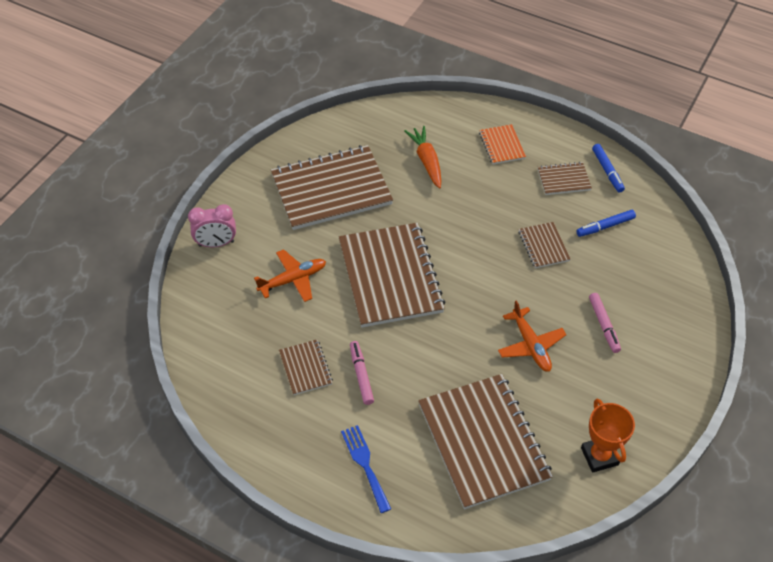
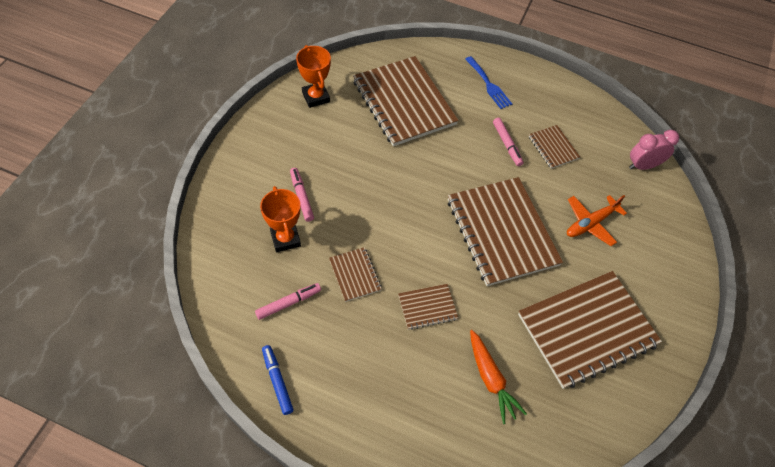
camera: 170 degrees right, 5 degrees up
(216, 243) = (677, 256): pink clock -> pink clock (643, 166)
(501, 145) = (404, 412): orange notebook -> none
(530, 345) = (368, 176): orange plane -> none
(563, 179) = (330, 364): brown notebook -> brown notebook (427, 307)
(605, 226) = (288, 303): blue marker -> pink marker
(615, 283) = (285, 239): none -> orange trophy

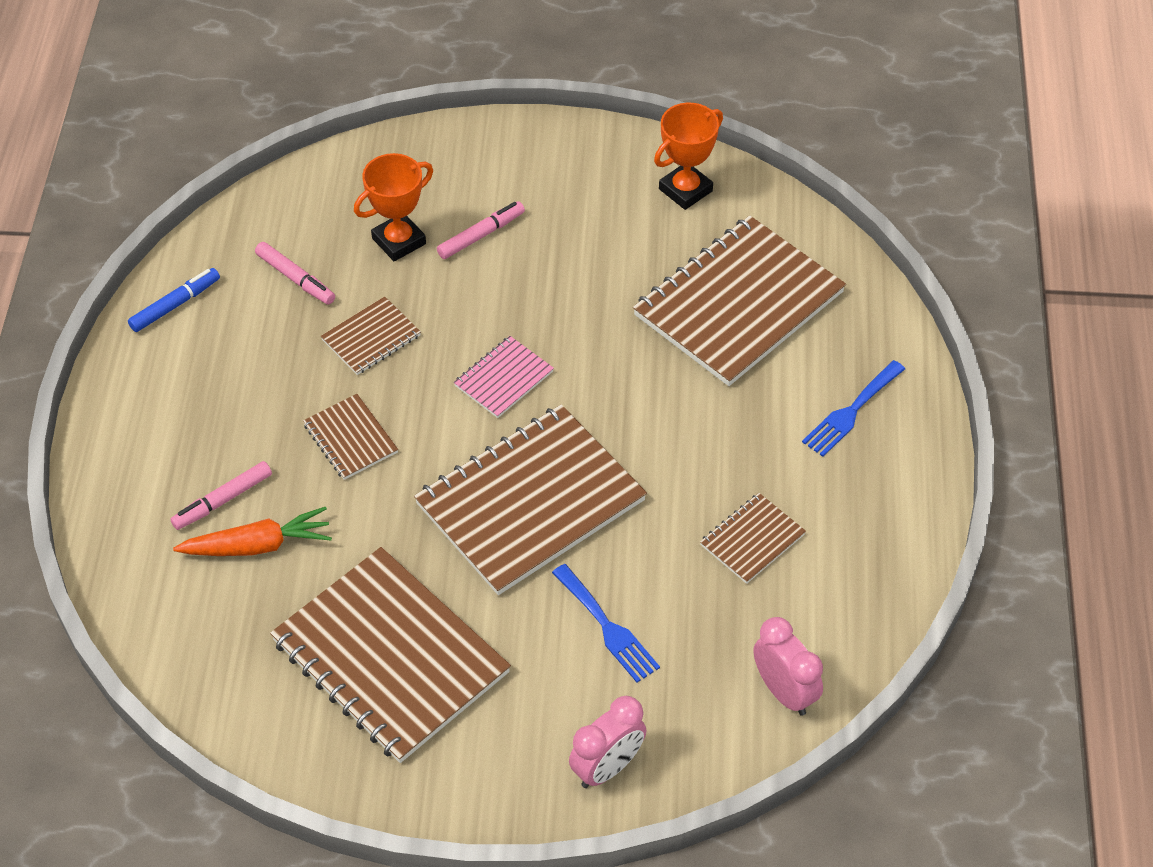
camera: 75 degrees right, 5 degrees down
(412, 218) = (503, 378): none -> pink notebook
(491, 379) = (258, 545): orange carrot -> orange carrot turned 150 degrees counterclockwise
(507, 144) = (722, 469): pink marker -> pink marker (222, 500)
(590, 223) = (607, 627): orange plane -> blue fork
(673, 250) = (607, 767): none -> pink clock

